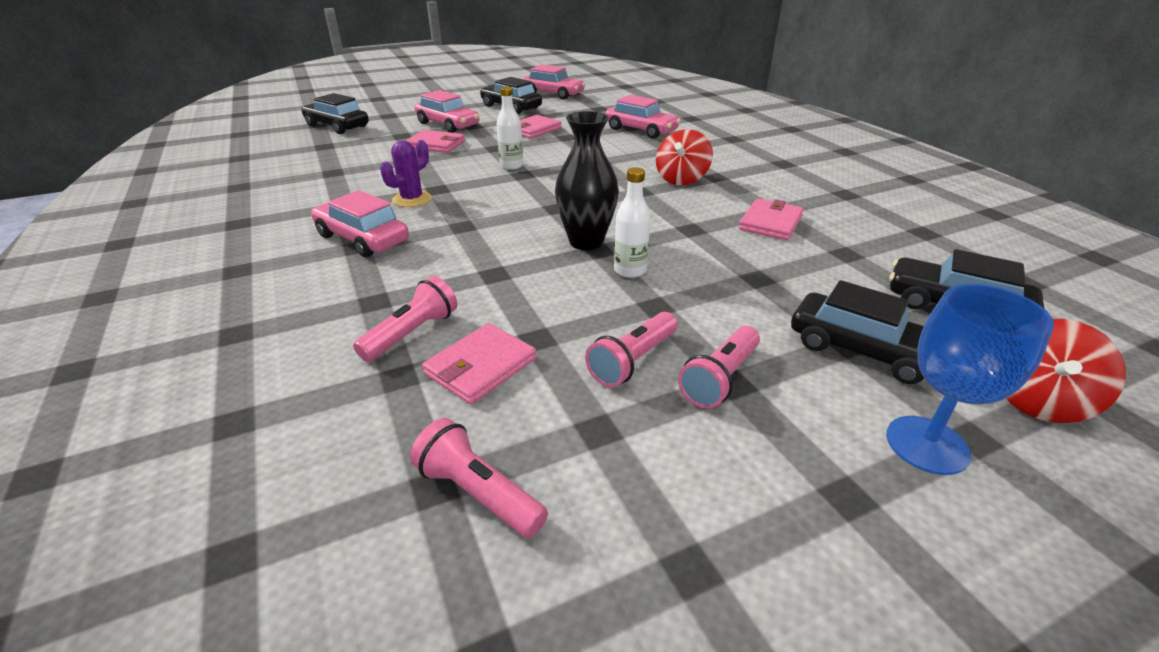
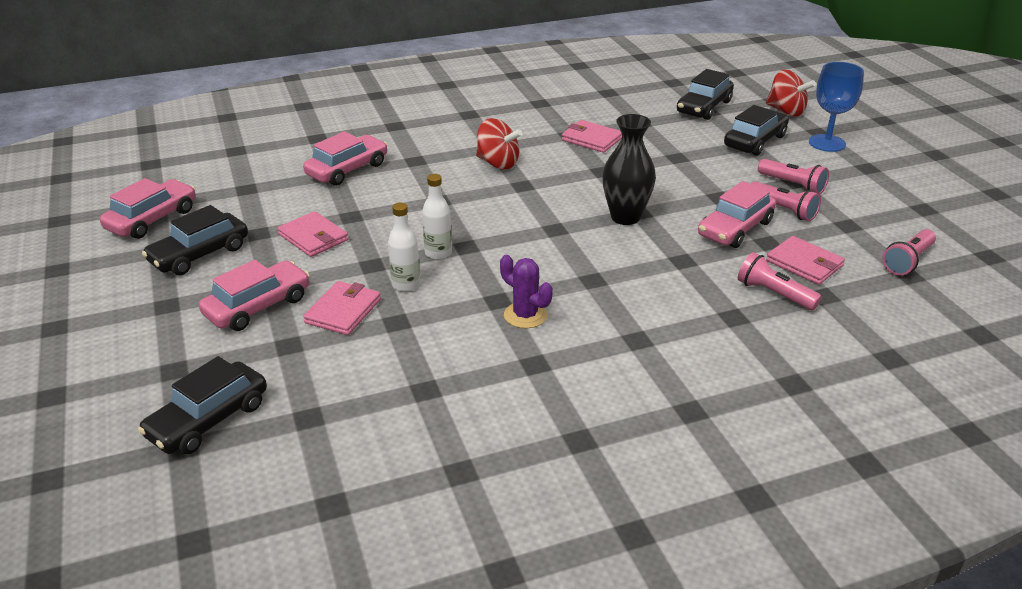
camera: 85 degrees left, 0 degrees up
(362, 238) = (620, 338): pink car -> pink car (735, 228)
(630, 270) = (671, 202): white bottle -> white bottle (406, 284)

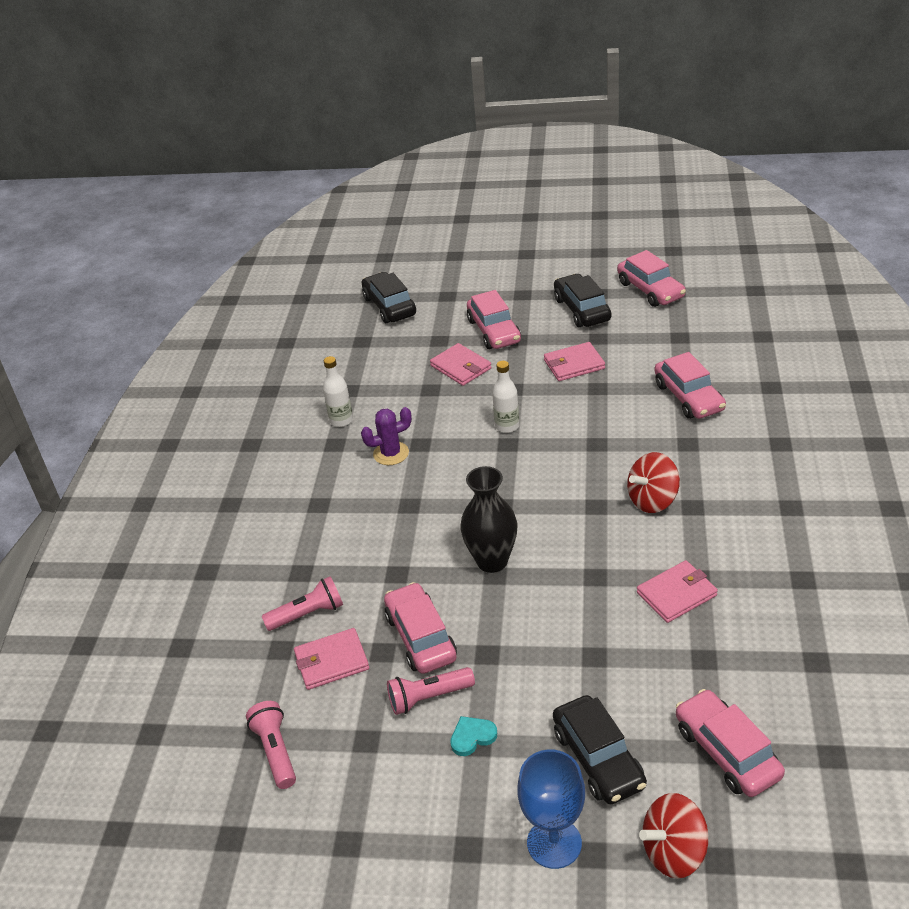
camera: 120 degrees right, 5 degrees up
(406, 284) = (474, 401): white bottle -> white bottle (341, 420)
(704, 107) = (727, 752): black car -> pink car
(792, 185) = (472, 737): pink flashlight -> turquoise heart

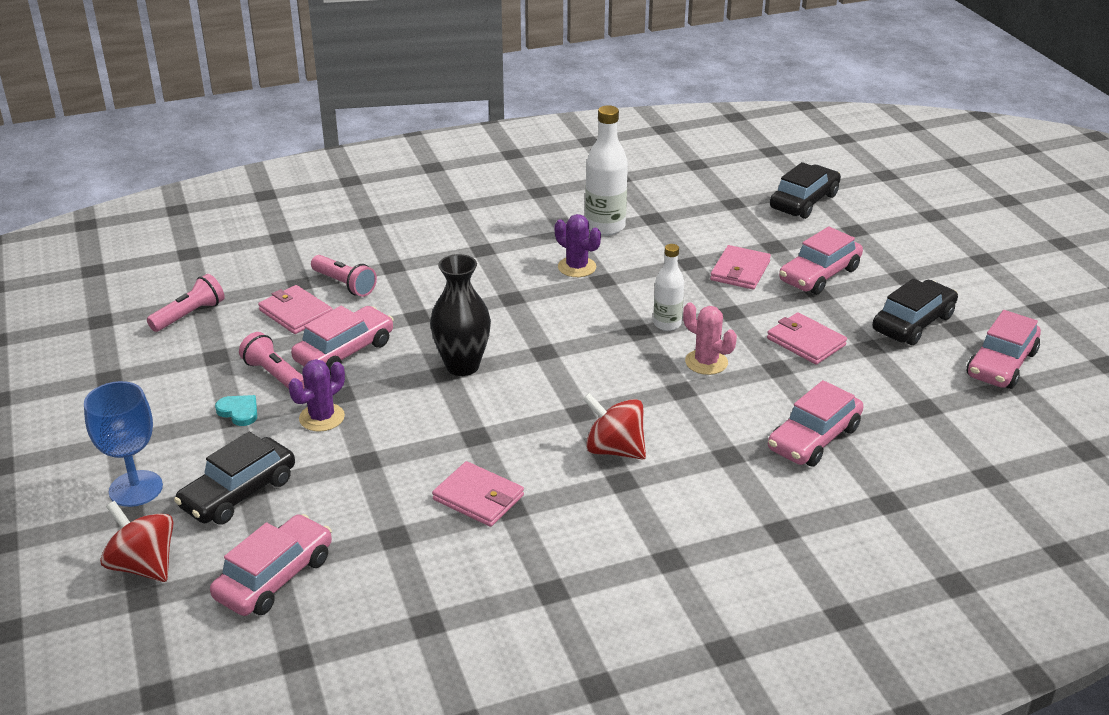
camera: 60 degrees right, 5 degrees down
(341, 420) = (605, 227): white bottle -> white bottle, size x1.59
(515, 675) = (322, 417): none -> purple cactus
(570, 420) = (706, 362): none -> pink cactus

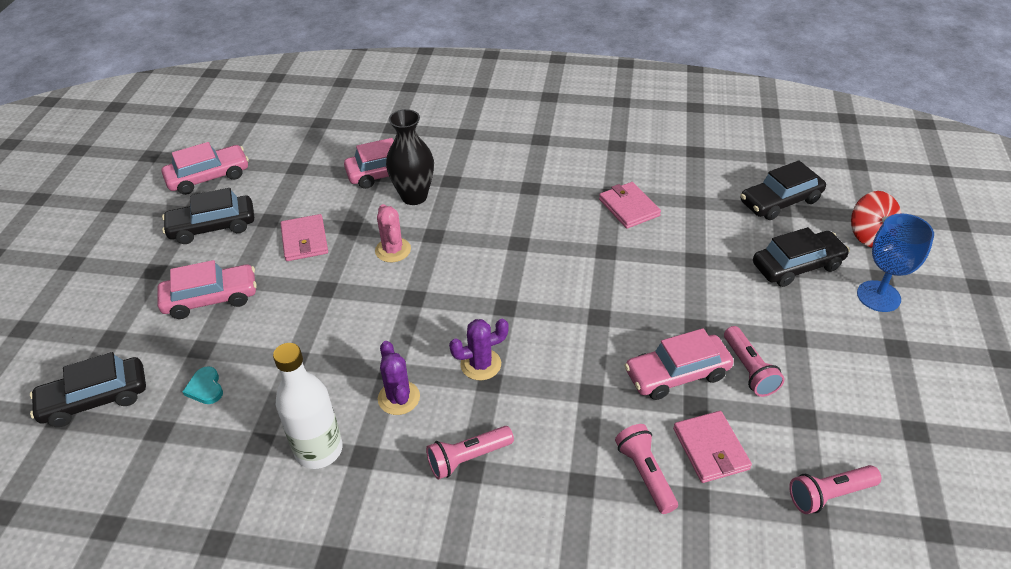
camera: 150 degrees left, 10 degrees up
(239, 412) = (788, 340): turquoise heart -> turquoise heart (205, 388)
(275, 577) = (780, 201): pink car -> black car
(322, 417) = (718, 309): purple cactus -> purple cactus (481, 364)
(462, 366) = (580, 317): black vase -> black vase (414, 196)
(489, 254) = (468, 458): none -> pink flashlight
(614, 449) = (518, 208): red spinning top -> none
(667, 324) = (385, 296): white bottle -> none
(740, 271) = (265, 330): pink wallet -> none

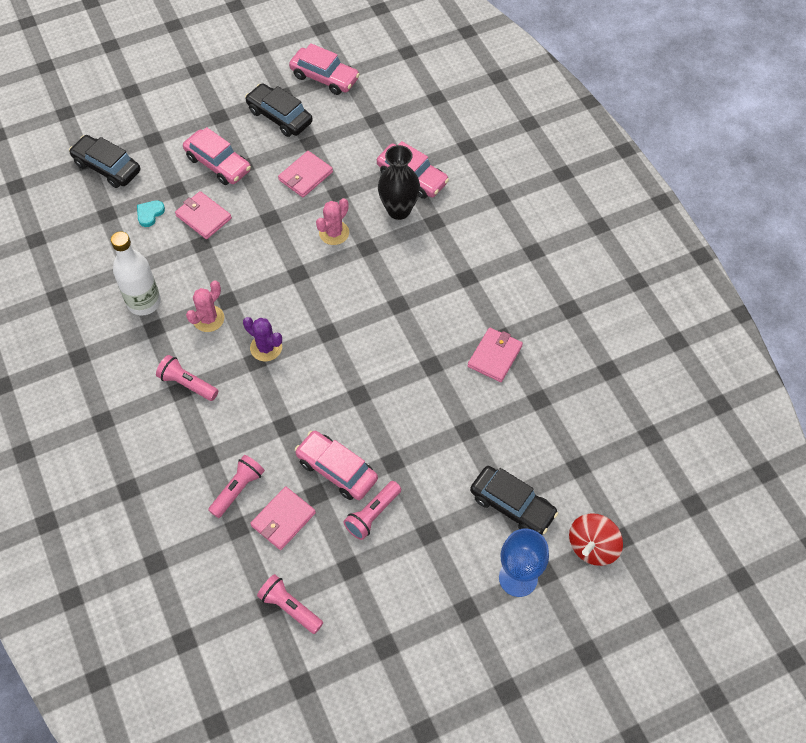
camera: 55 degrees right, 15 degrees up
(263, 341) = (203, 217): none -> pink wallet
(399, 398) = (208, 319): purple cactus -> pink cactus
(780, 201) = (588, 462): black car -> none

